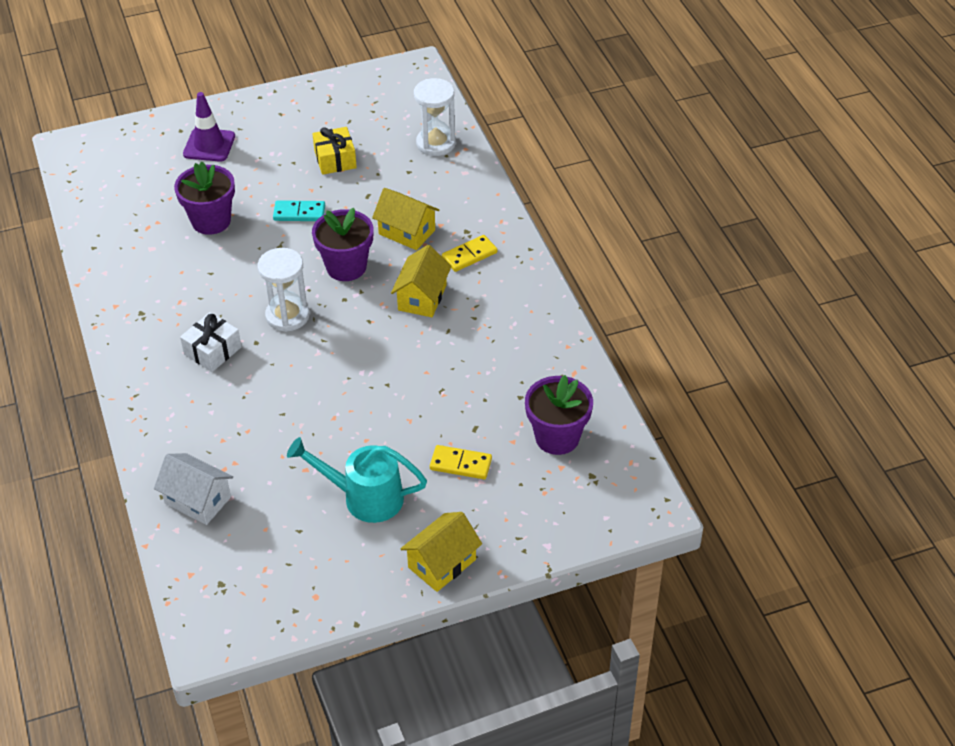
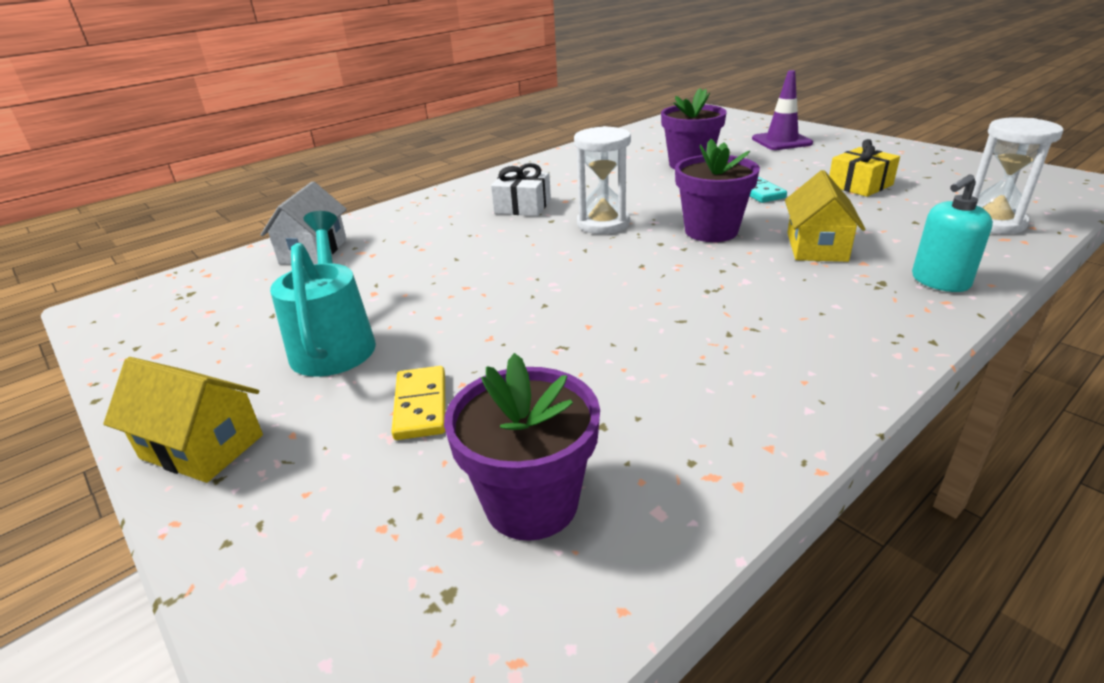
camera: 70 degrees right, 15 degrees down
(422, 297) = (719, 286): yellow house -> none
(469, 255) = (841, 296): yellow domino -> none
(481, 209) = (940, 281): none -> turquoise soap dispenser

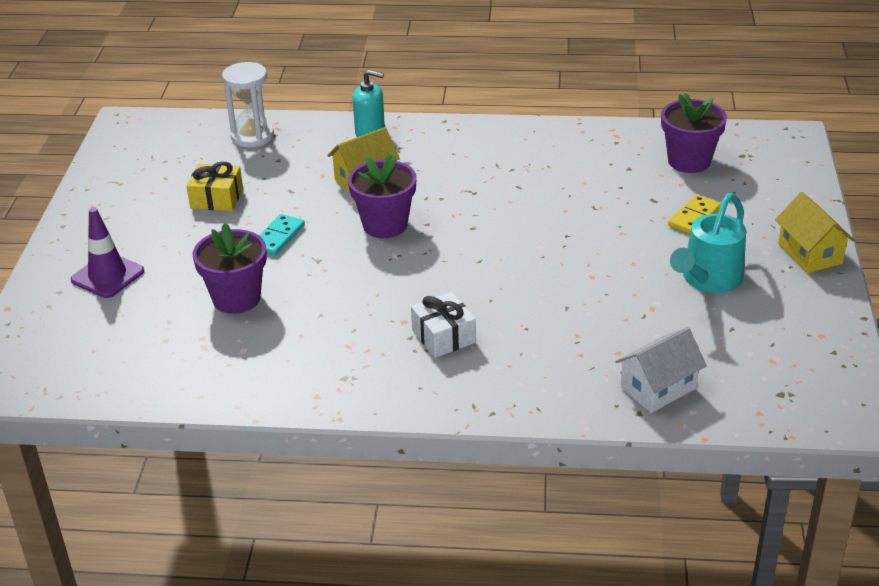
camera: 135 degrees left, 5 degrees up
(603, 223) = (427, 276): white hourglass -> none

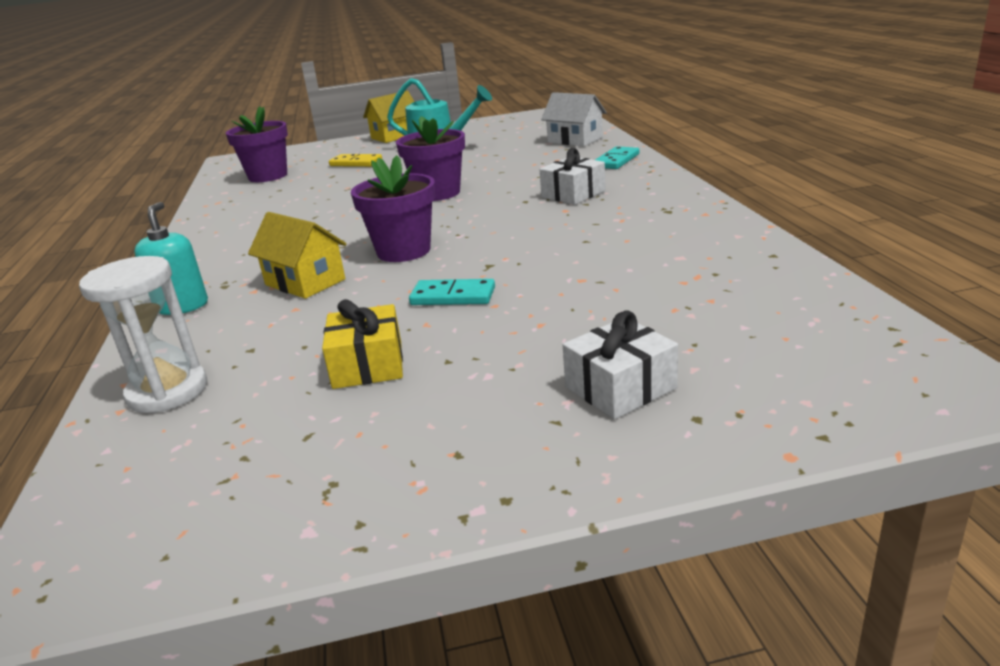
camera: 105 degrees left, 10 degrees down
(107, 276) = (620, 387): purple traffic cone -> white gift
(236, 298) = (594, 284): purple flower pot -> purple flower pot (438, 193)
(533, 394) = (616, 161): none -> turquoise domino

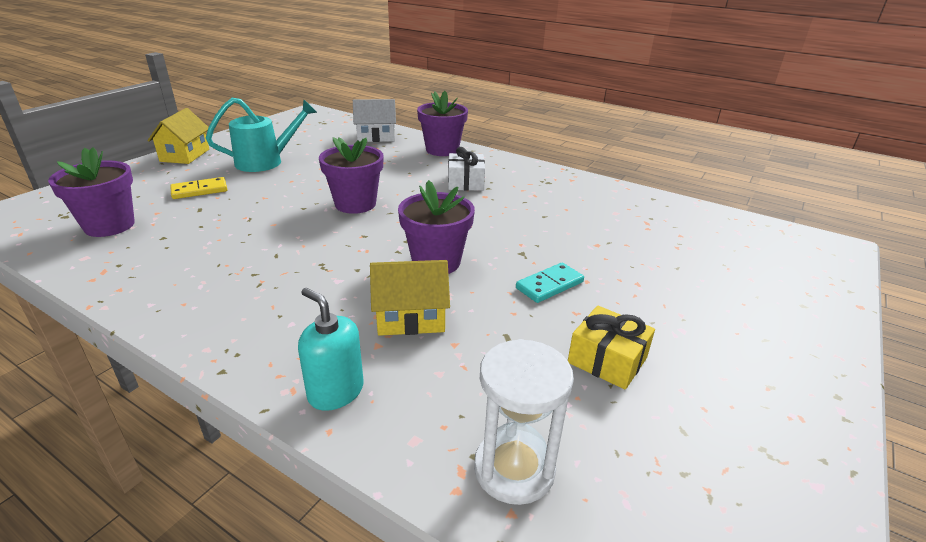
camera: 50 degrees left, 5 degrees up
(616, 161) = (442, 150): turquoise domino -> purple flower pot
(620, 387) = (749, 305): white gift -> none

